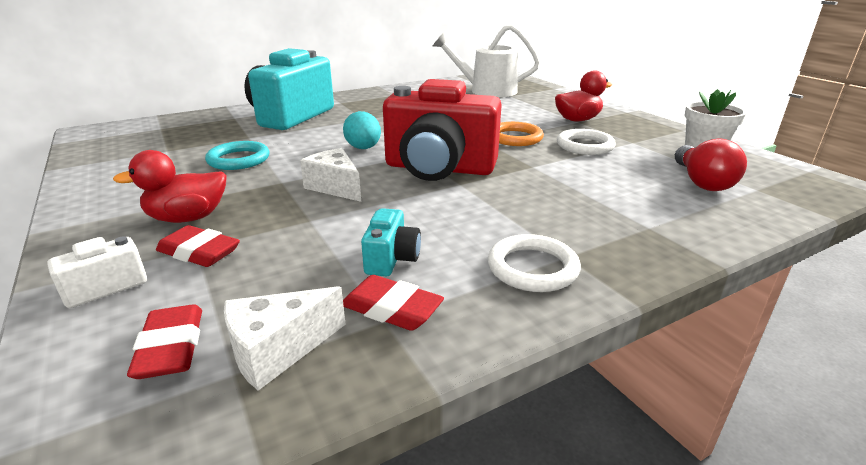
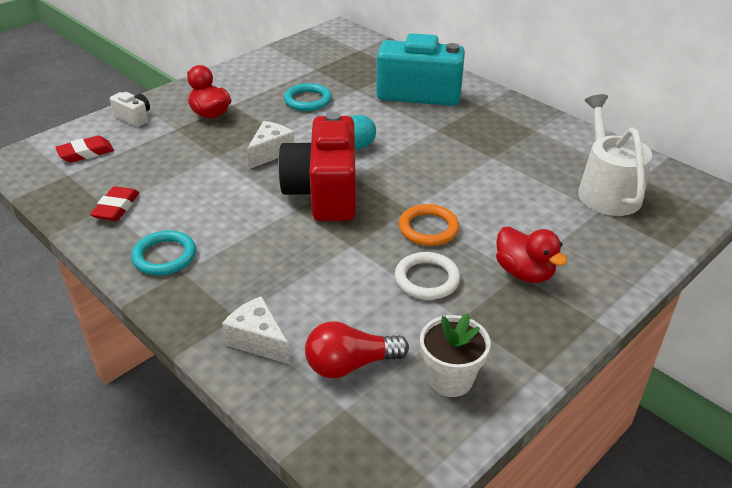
camera: 75 degrees right, 10 degrees up
(199, 252) = (169, 131): red eraser -> none
(278, 350) = (83, 181): white cheese -> white cheese (258, 341)
(391, 259) = (169, 198): turquoise camera -> none
(532, 268) = (164, 256): white ring -> turquoise ring

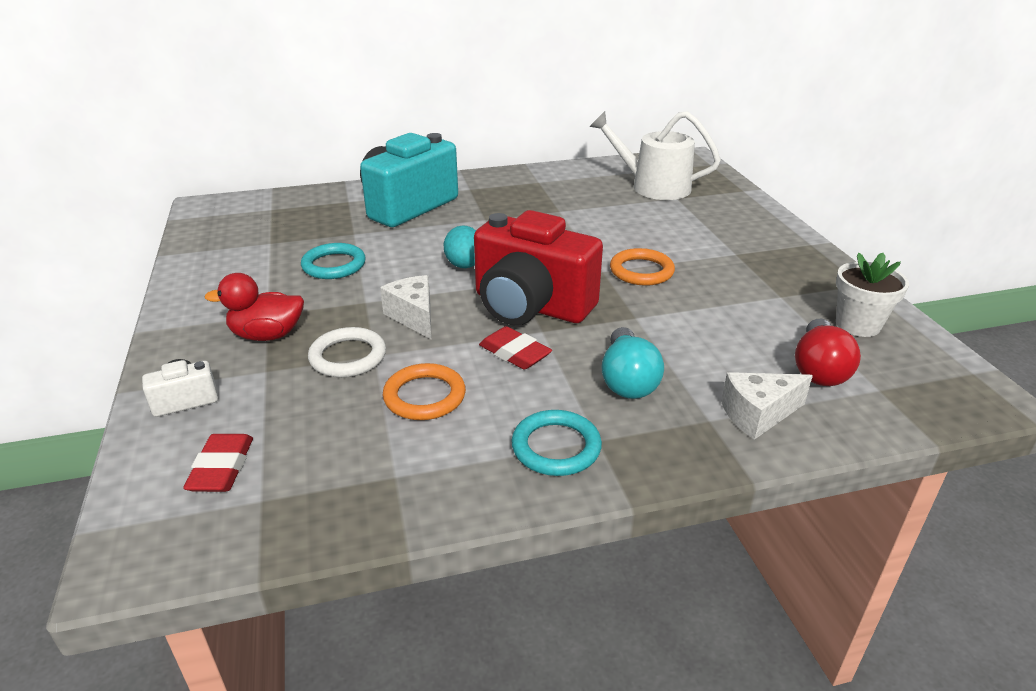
camera: 60 degrees left, 5 degrees down
(116, 208) = (406, 467): red eraser -> red eraser (514, 353)
(186, 189) = (424, 396): none -> orange ring
(260, 265) = (627, 380): none -> turquoise light bulb
(427, 279) = (717, 294): white ring -> white ring (348, 356)
(524, 272) = (736, 251): red duck -> none

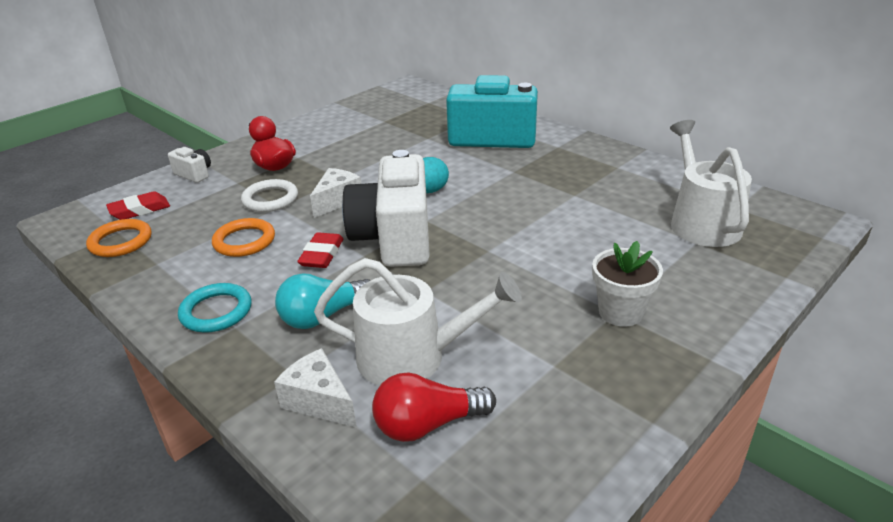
camera: 60 degrees right, 0 degrees up
(334, 265) = (376, 150): turquoise ring -> none
(530, 306) = (394, 238): red camera -> white camera
(641, 271) = (510, 269): orange ring -> orange ring (121, 242)
(727, 351) = (412, 357): none -> white watering can
(858, 325) = (548, 436): white flower pot -> white flower pot (620, 312)

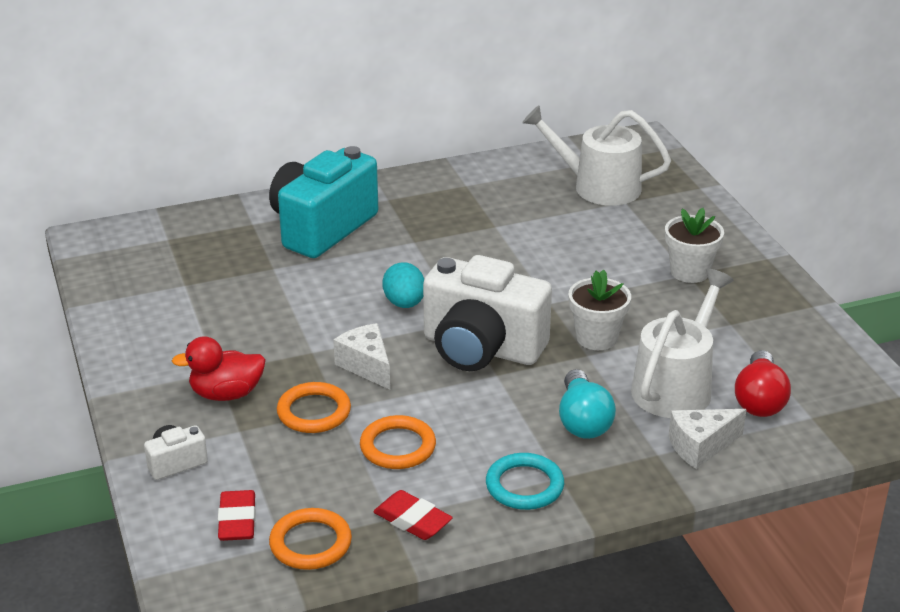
camera: 65 degrees left, 0 degrees up
(270, 199) = (314, 412): white ring -> orange ring
(322, 255) = (474, 400): red eraser -> red eraser (412, 520)
(455, 288) = (596, 338): none -> white flower pot

